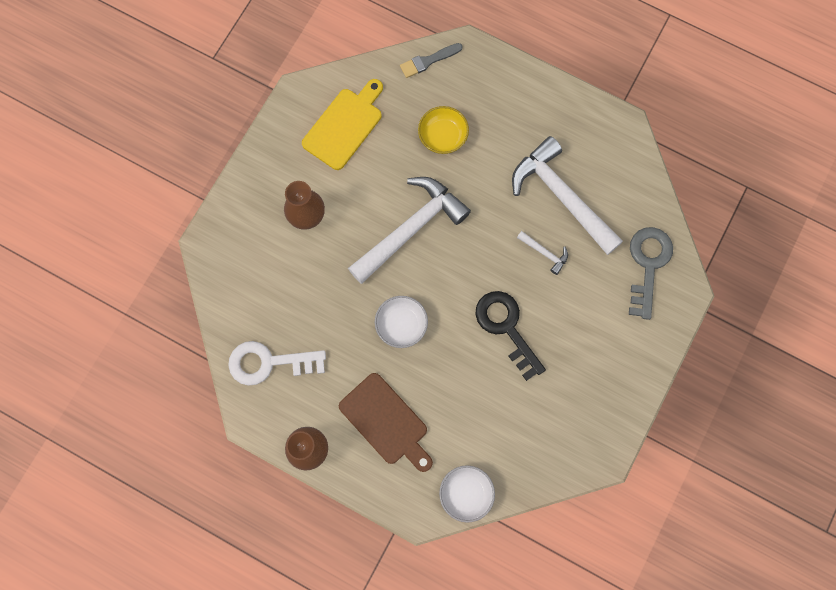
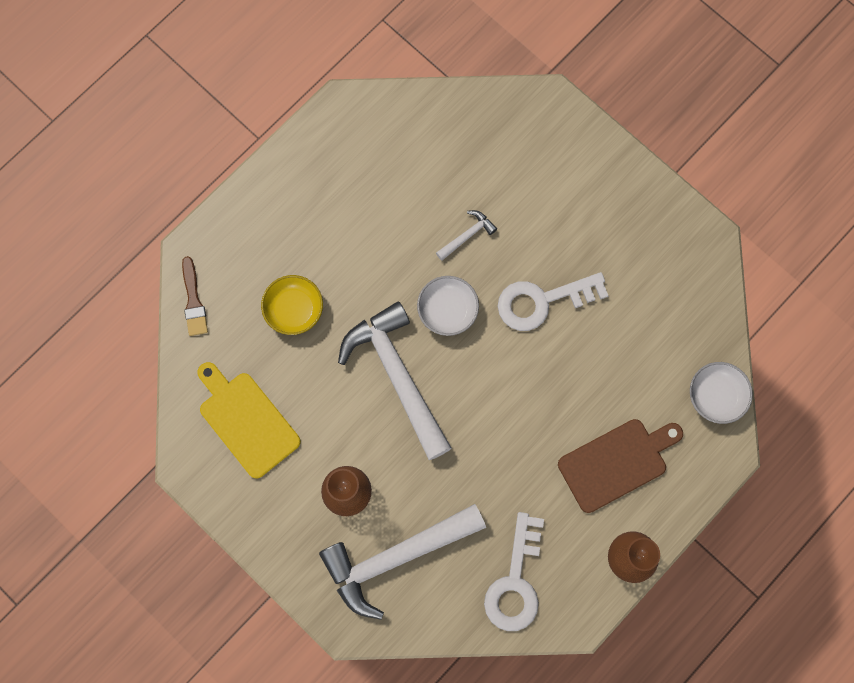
camera: 75 degrees left, 0 degrees up
(401, 324) = (509, 417): white bowl -> white bowl (447, 310)
(428, 61) = (193, 301): grey brush -> brown brush
(506, 328) = (542, 301): black key -> white key
(562, 196) = (406, 198): white hammer -> white hammer (396, 557)
(648, 265) = (510, 130): grey key -> none

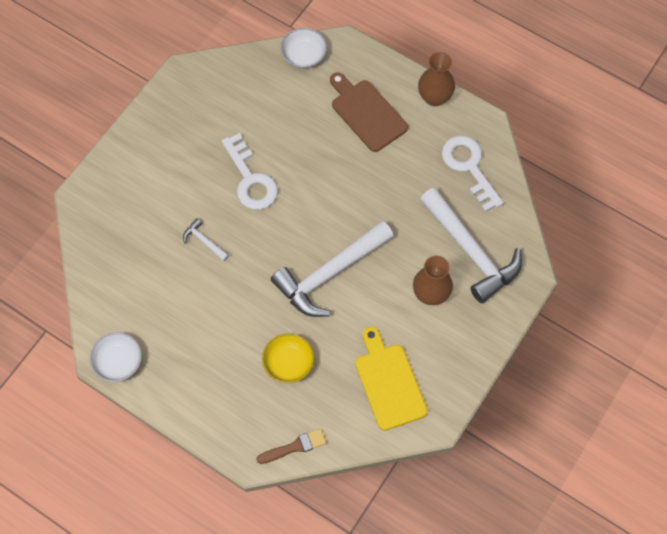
camera: 100 degrees left, 10 degrees down
(246, 420) = (389, 382): yellow cutting board -> yellow cutting board turned 120 degrees clockwise
(447, 310) = (269, 246): white bowl -> white bowl (118, 362)
(515, 582) = (469, 167): white key -> white key turned 120 degrees counterclockwise

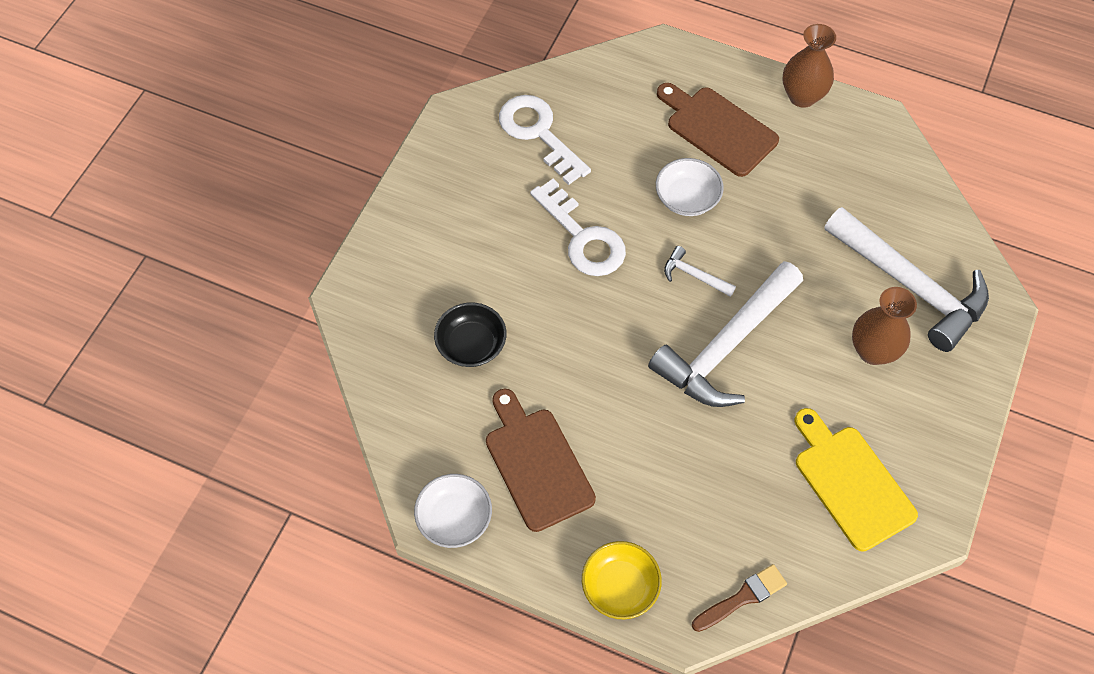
camera: 10 degrees left, 5 degrees down
(156, 244) = (471, 345): none -> black bowl
(181, 334) = (536, 463): none -> brown cutting board
(204, 241) = (539, 330): white hammer -> white hammer (694, 275)
(288, 363) = (701, 479): yellow bowl -> yellow bowl (620, 587)
(304, 55) = (613, 69): white bowl -> white bowl (687, 198)
(469, 167) = (875, 177): white key -> white key (538, 133)

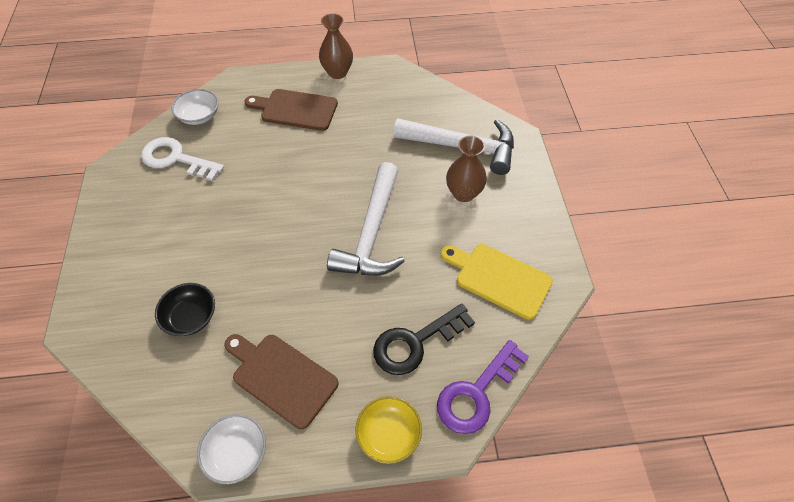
camera: 30 degrees left, 5 degrees down
(582, 237) = (239, 209): white key -> none
(687, 198) = (297, 156): white bowl -> white bowl (199, 116)
(694, 275) = (327, 199): white hammer -> none
(704, 505) = (415, 342): none -> black key
(742, 597) = (476, 393): brown brush -> purple key

